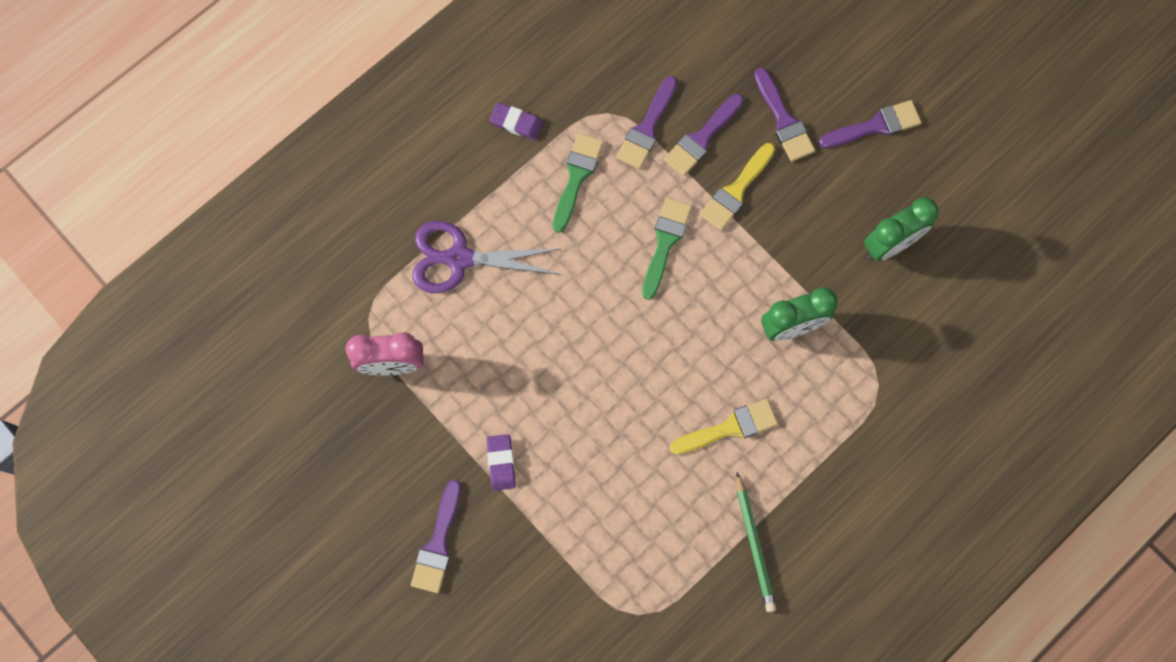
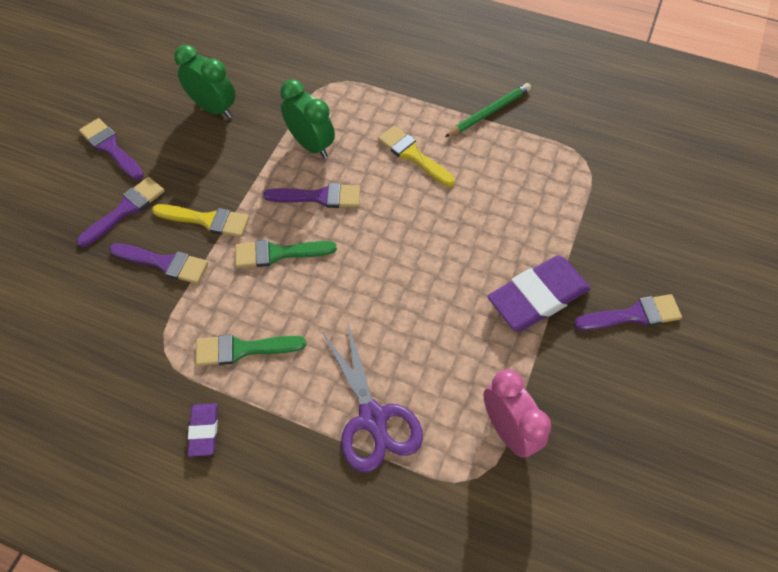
camera: 115 degrees left, 15 degrees down
(501, 463) = (538, 297): purple eraser -> purple eraser, size x2.02
(647, 128) = (169, 310): purple brush -> purple brush (319, 197)

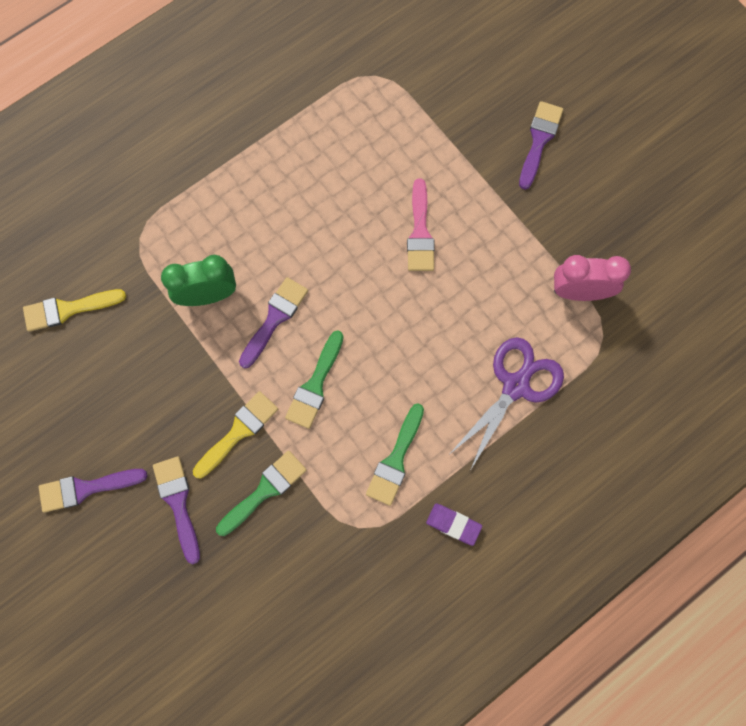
camera: 60 degrees left, 15 degrees up
(164, 263) = (265, 491): purple brush -> green brush
(214, 108) = (99, 364): green clock -> none
(373, 418) = (515, 386): purple scissors -> purple scissors turned 60 degrees counterclockwise
(413, 155) = (279, 212): yellow brush -> yellow brush (68, 309)
(469, 262) = (420, 232): none -> pink brush
(489, 112) = (272, 119): green pencil -> none
(538, 297) = (483, 199): purple eraser -> none

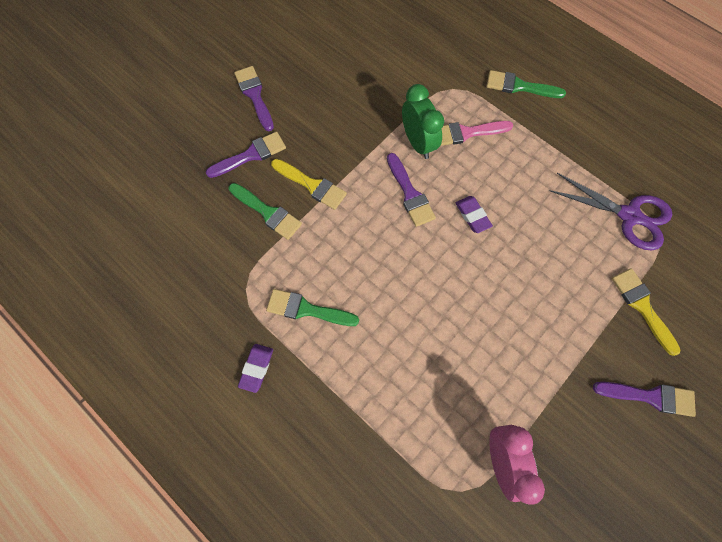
camera: 80 degrees right, 5 degrees down
(68, 309) = (385, 56): yellow brush -> yellow brush (642, 306)
(275, 318) = (410, 193): purple brush -> purple brush turned 45 degrees clockwise
(315, 384) = (360, 234): green brush -> green brush (519, 86)
(317, 256) = (472, 215): none -> purple eraser
(420, 232) = (519, 297): pink brush -> pink brush (467, 133)
(515, 386) = (392, 407): purple scissors -> purple scissors (629, 216)

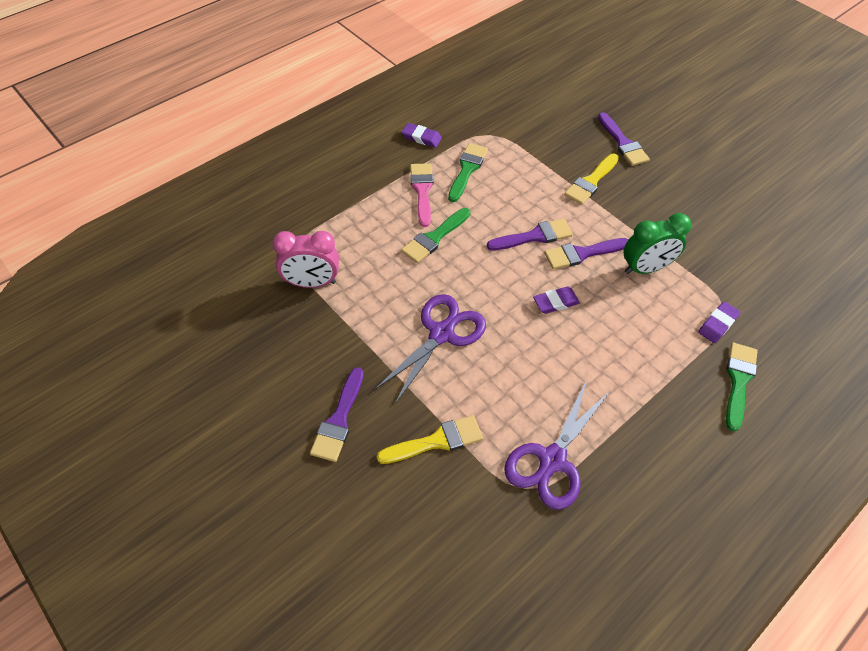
camera: 95 degrees right, 15 degrees down
(255, 95) = (692, 148): purple brush -> purple brush (534, 236)
(267, 212) = (562, 151): green brush -> green brush (434, 237)
(467, 94) = (717, 324): none -> purple eraser
(467, 133) = (662, 314): pink brush -> pink brush (422, 191)
(532, 314) = (441, 334): none -> purple scissors

